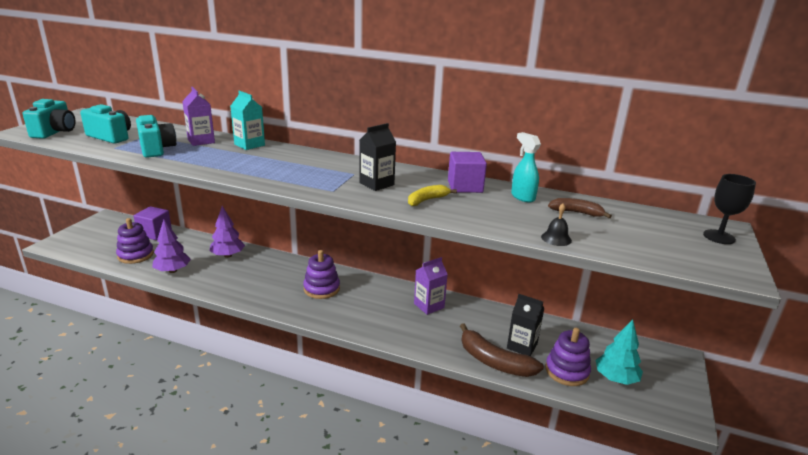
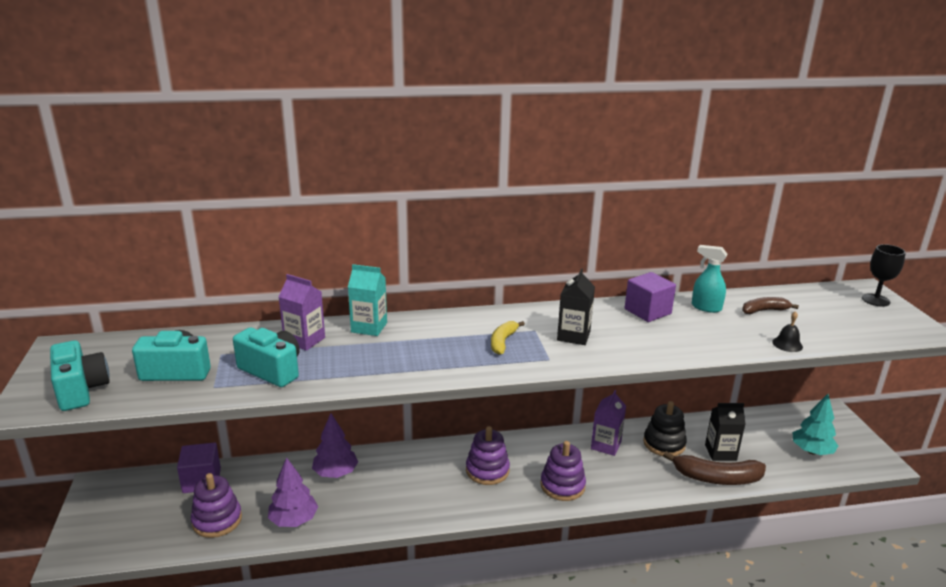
camera: 30 degrees left, 0 degrees up
(427, 200) = (642, 340): yellow banana -> yellow banana (502, 342)
(479, 322) = (664, 444): none -> black stacking toy
(567, 371) = (775, 461): purple stacking toy -> purple stacking toy (562, 485)

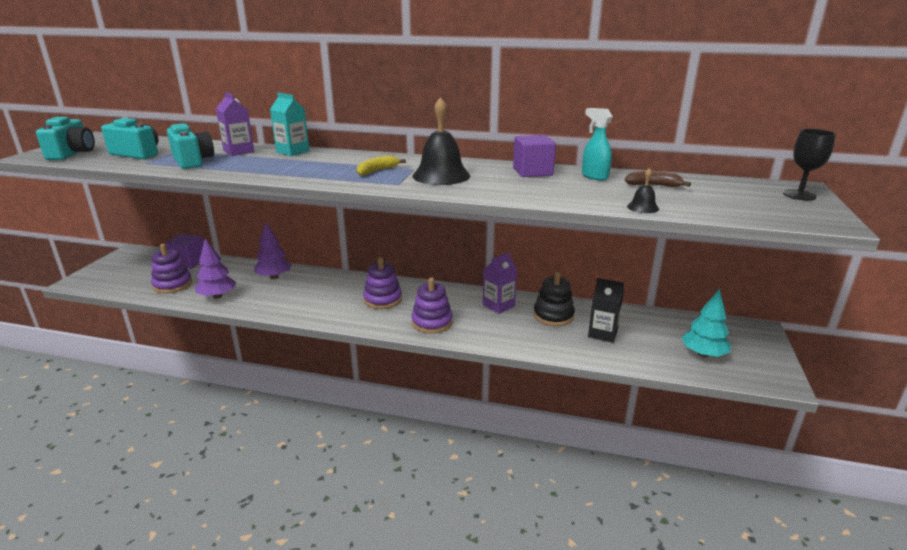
camera: 25 degrees right, 0 degrees up
(573, 336) = (441, 175): black carton -> black bell
(717, 478) = (579, 350): brown banana -> none

